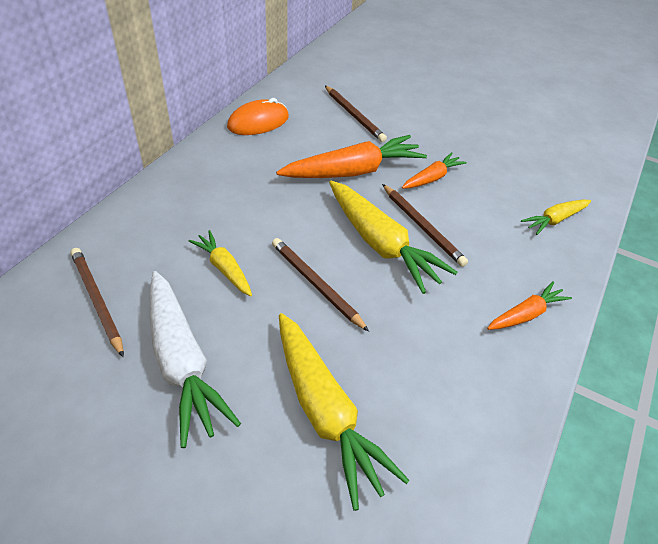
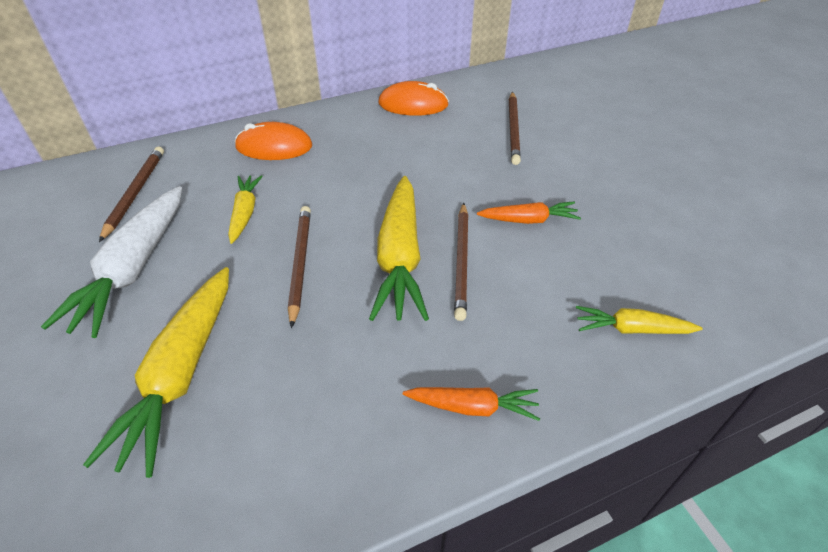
camera: 40 degrees right, 0 degrees up
(181, 203) = (274, 146): none -> orange mouse
(353, 171) = (451, 180): orange carrot -> none

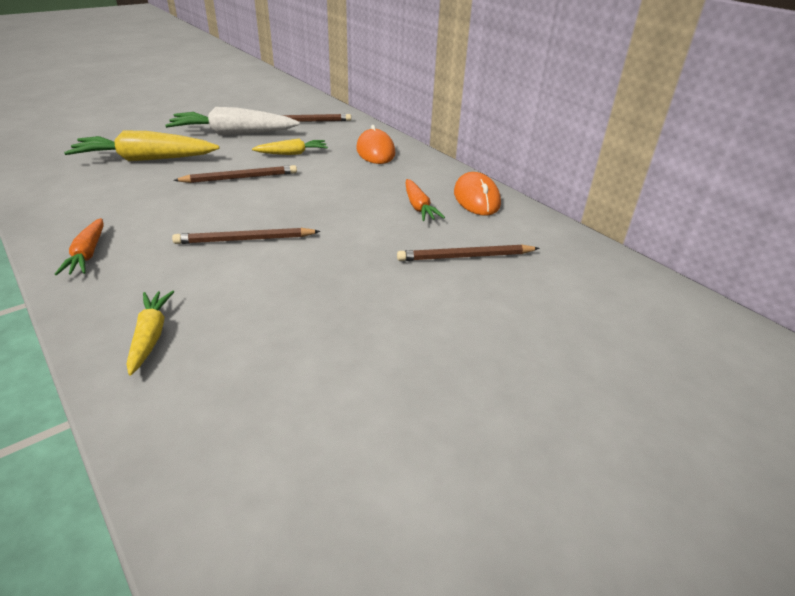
camera: 75 degrees right, 10 degrees down
(400, 257) = (248, 213): yellow carrot -> none
(528, 220) = (308, 271): orange carrot -> orange carrot (418, 207)

